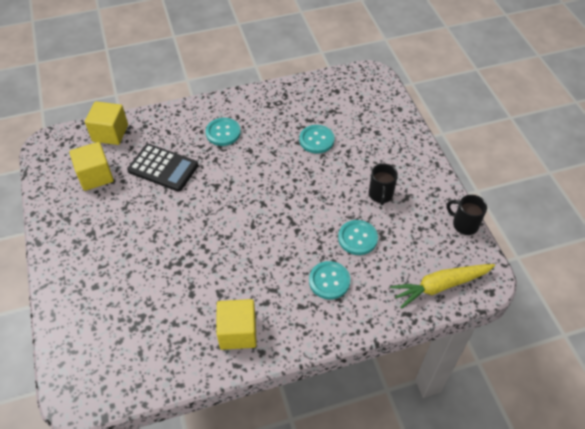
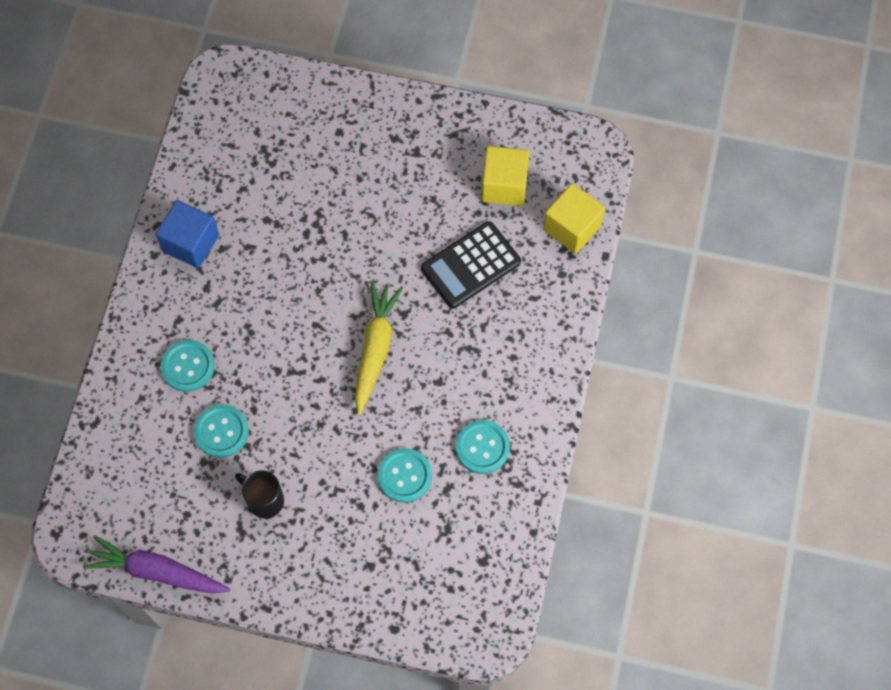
camera: 120 degrees right, 15 degrees up
(223, 133) = (490, 364): turquoise button -> turquoise button (482, 447)
(238, 332) = (191, 243): yellow cube -> blue cube
(440, 286) = (100, 481): yellow carrot -> yellow carrot (375, 348)
(464, 224) = (156, 571): black mug -> purple carrot

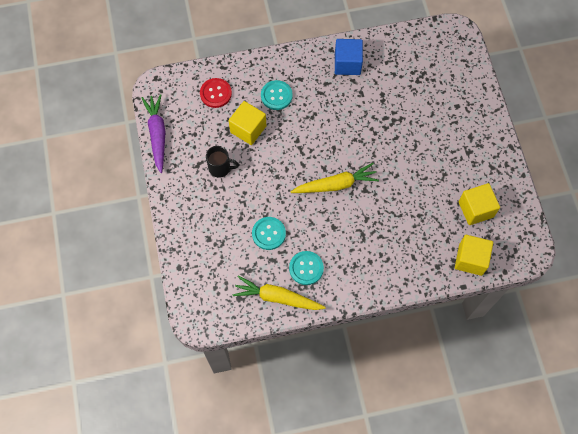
camera: 65 degrees right, 0 degrees up
(134, 453) = (215, 93): none -> red button
(221, 431) = (248, 129): turquoise button -> yellow cube
(264, 500) = (220, 168): black mug -> black mug turned 90 degrees clockwise
(470, 265) = (414, 213): black calculator -> none
(507, 507) = (277, 297): none -> yellow carrot

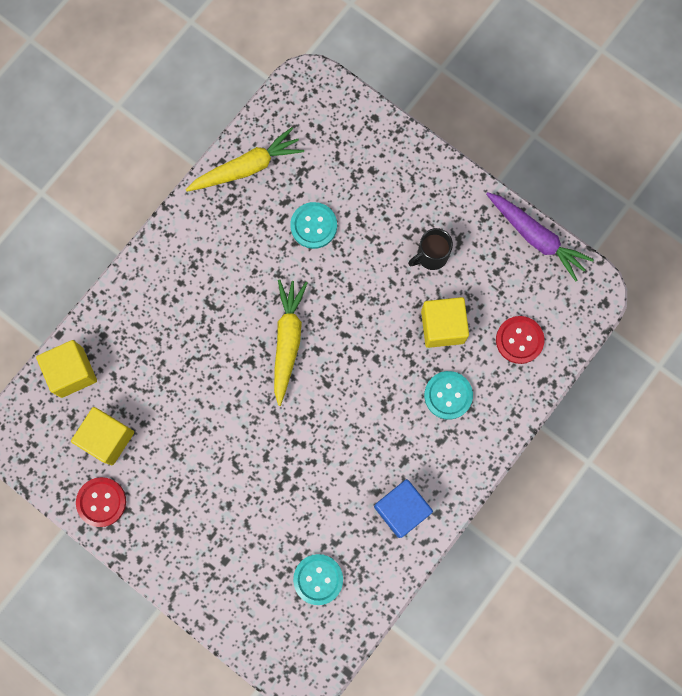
camera: 140 degrees right, 10 degrees up
(306, 268) = (242, 221): turquoise button -> turquoise button (318, 579)
(336, 184) = (287, 340): yellow carrot -> yellow carrot turned 150 degrees clockwise
(502, 180) = (101, 502): none -> red button

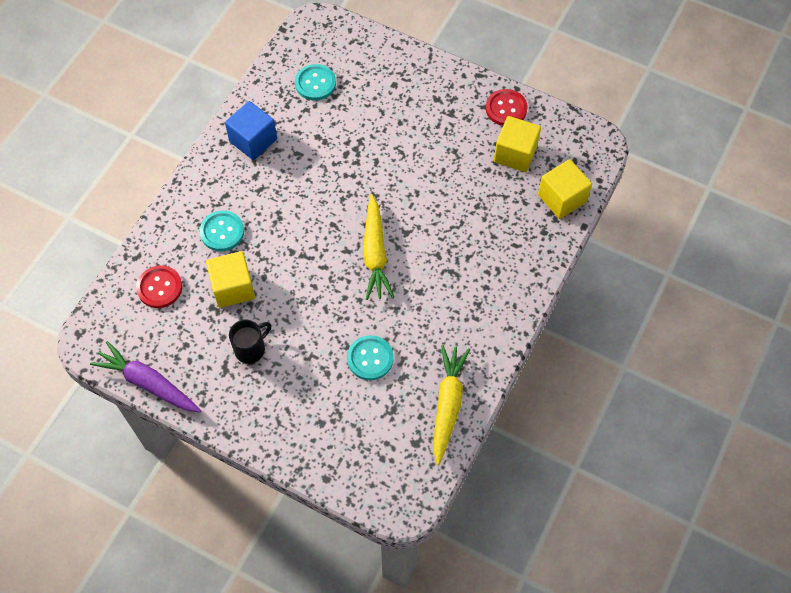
camera: 170 degrees right, 15 degrees down
(247, 167) = (447, 404): yellow carrot -> yellow carrot turned 135 degrees clockwise

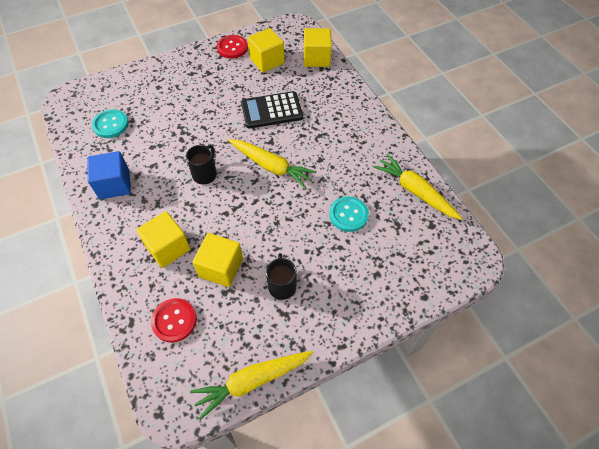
camera: 55 degrees left, 5 degrees down
(148, 383) = (252, 381): purple carrot -> yellow carrot
(222, 232) = (168, 247): turquoise button -> yellow cube
(321, 203) = (205, 174): none -> black mug
(447, 206) = (272, 110): none -> black calculator

